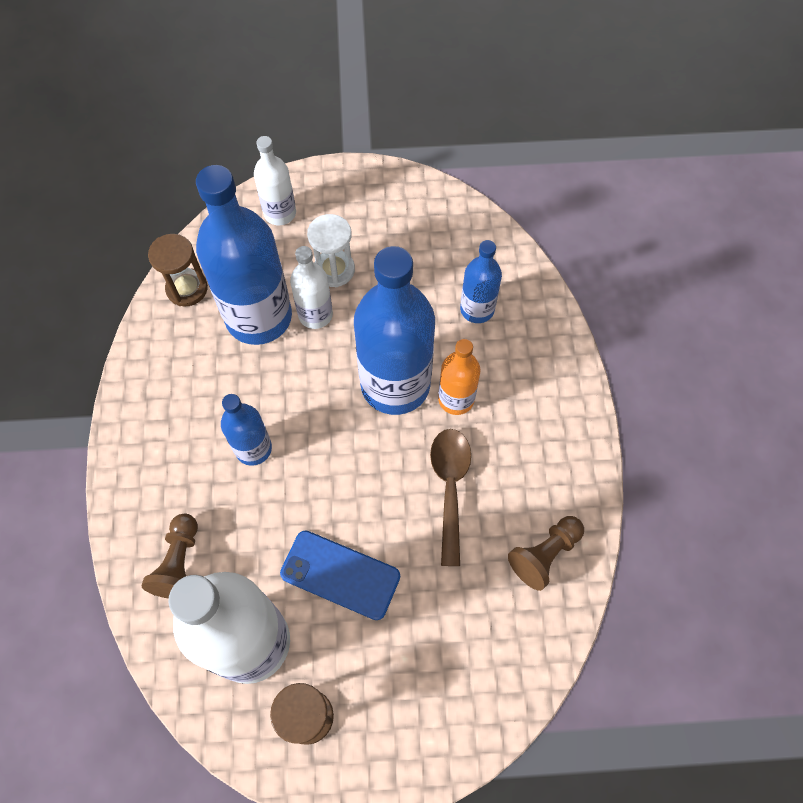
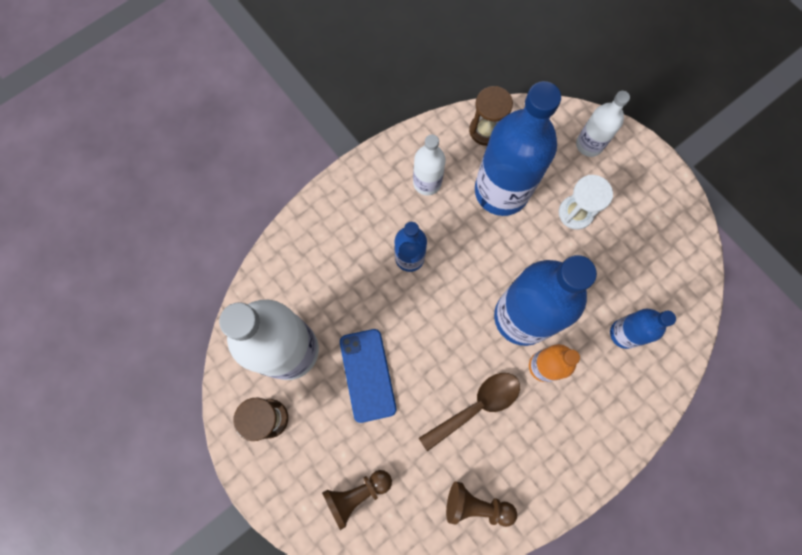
camera: 55 degrees right, 10 degrees up
(179, 563) = (307, 270): brown pawn -> brown pawn (357, 494)
(315, 315) = (532, 226): white bottle -> white bottle (427, 183)

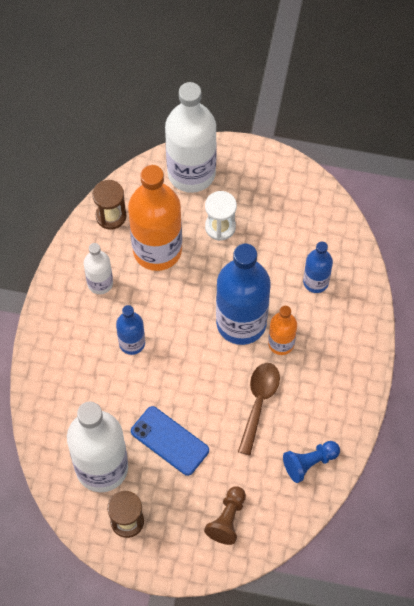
camera: 40 degrees left, 10 degrees down
(476, 505) = (309, 463): brown pawn -> blue pawn
(501, 191) = (157, 250): blue bottle -> orange bottle
(589, 144) = (191, 173): white bottle -> white bottle, size x1.93

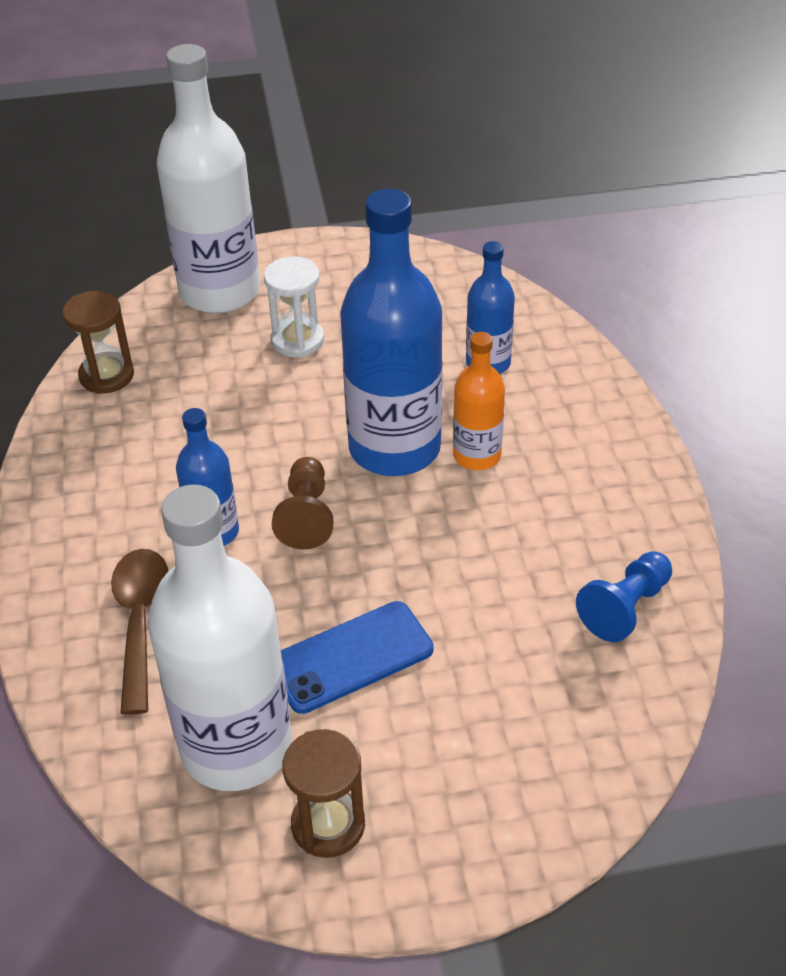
camera: 20 degrees left, 20 degrees down
(100, 283) = (121, 466): white bottle -> none
(157, 250) = (205, 396): orange bottle -> none
(169, 441) = (351, 657): blue phone -> blue phone turned 45 degrees counterclockwise
(227, 519) = (526, 750): brown pawn -> brown pawn (306, 516)
(259, 403) = (485, 548): brown spoon -> brown spoon (140, 622)

